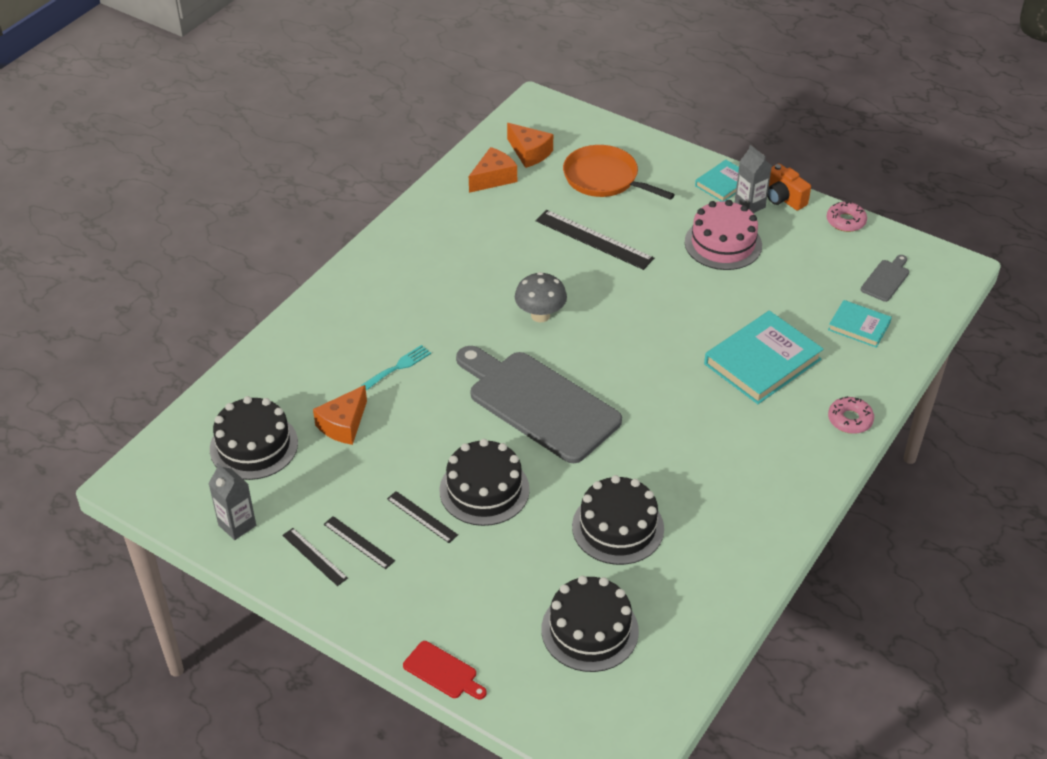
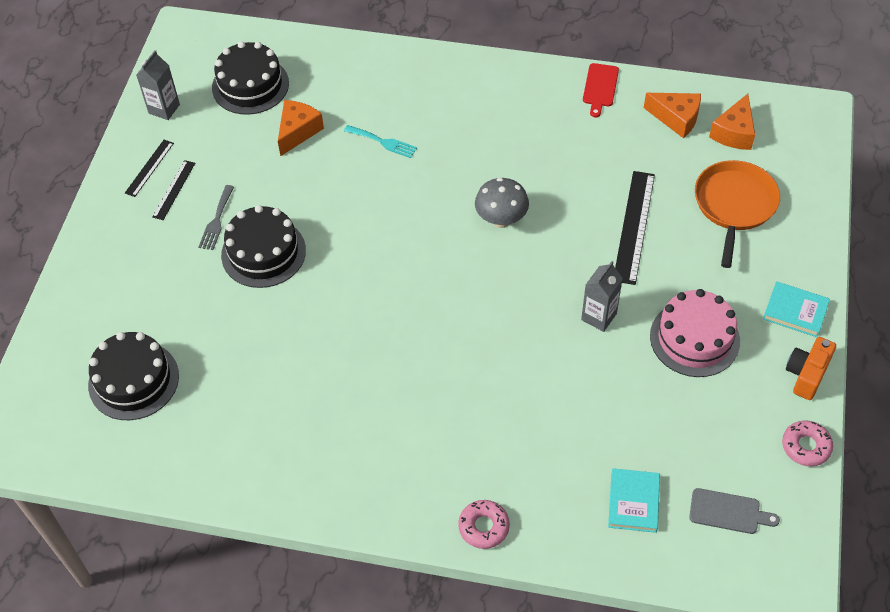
camera: 70 degrees right, 10 degrees up
(343, 425) = (298, 131): orange cheese -> orange cheese turned 105 degrees clockwise
(422, 517) = (216, 221): black ruler -> grey fork
(443, 671) = (60, 292): red cutting board -> red cutting board (600, 87)
(538, 404) = (384, 257): grey cutting board -> none
(618, 527) = (257, 365): black cake -> none
(749, 205) = (774, 345): grey carton -> grey carton (599, 317)
(762, 361) = (531, 423): turquoise book -> none

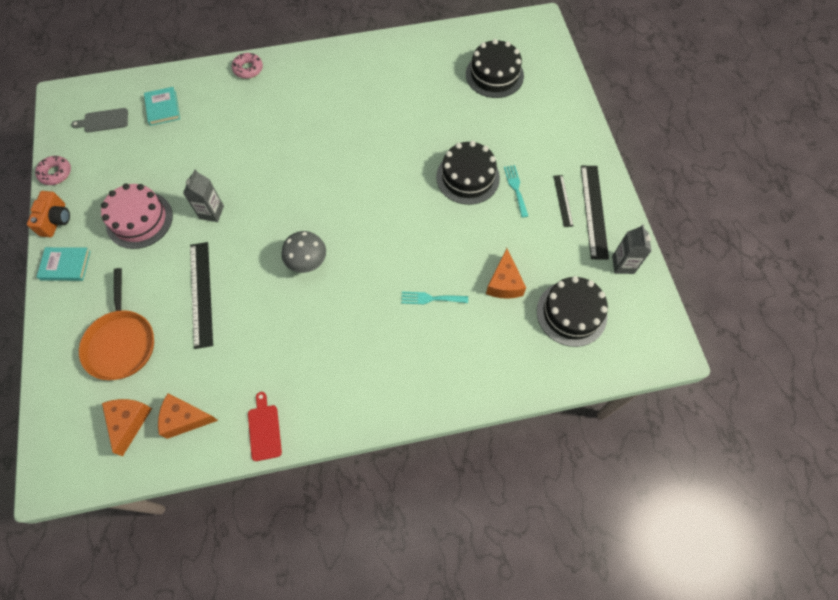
camera: 155 degrees right, 10 degrees up
(149, 168) = (594, 211): black ruler -> black ruler, size x1.79
(216, 221) = (516, 188): grey fork -> turquoise fork

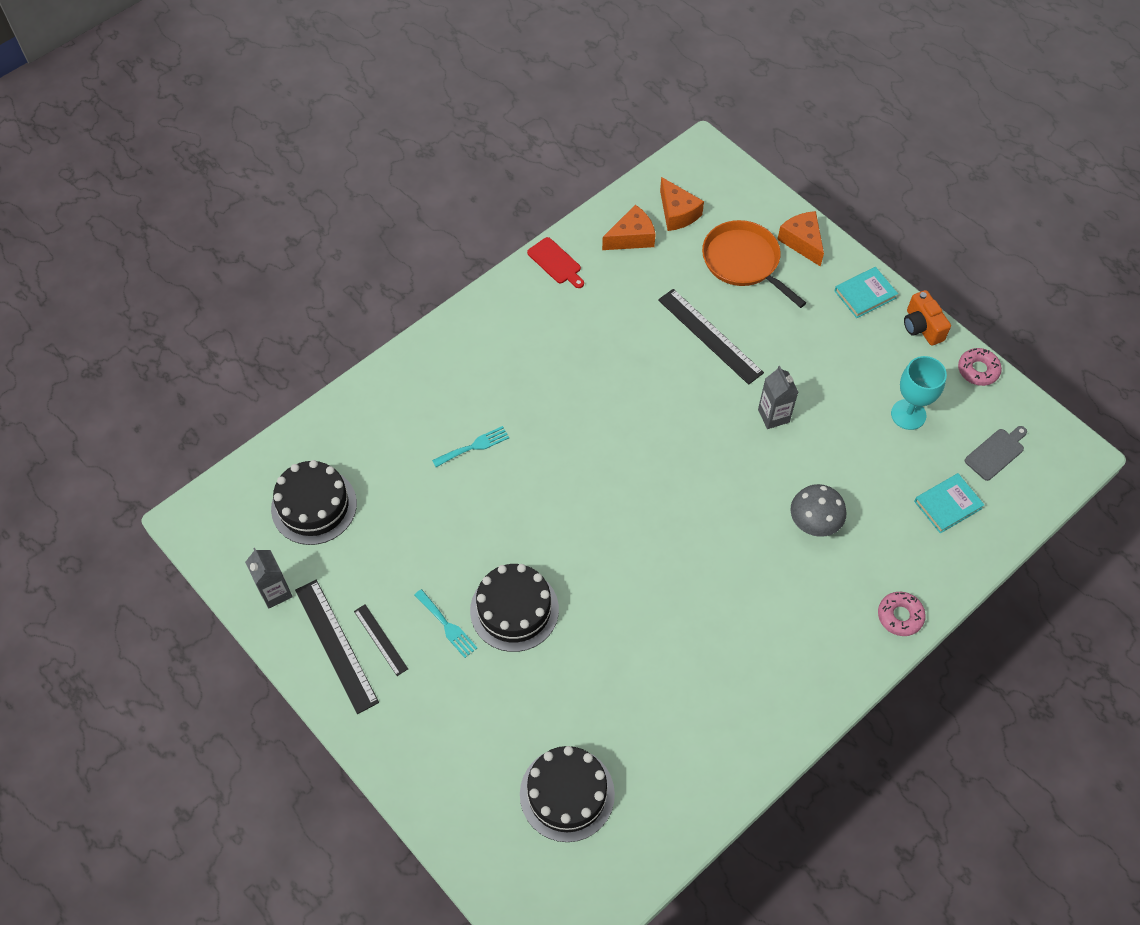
camera: 150 degrees right, 5 degrees down
(128, 169) = (908, 414): none -> turquoise goblet
(139, 220) = (840, 370): pink cake -> none
(163, 108) = (947, 505): turquoise book -> turquoise book turned 75 degrees counterclockwise
(307, 262) = (628, 417): grey mushroom -> grey mushroom (813, 523)
(504, 283) = (403, 502): orange cheese -> orange cheese (802, 242)

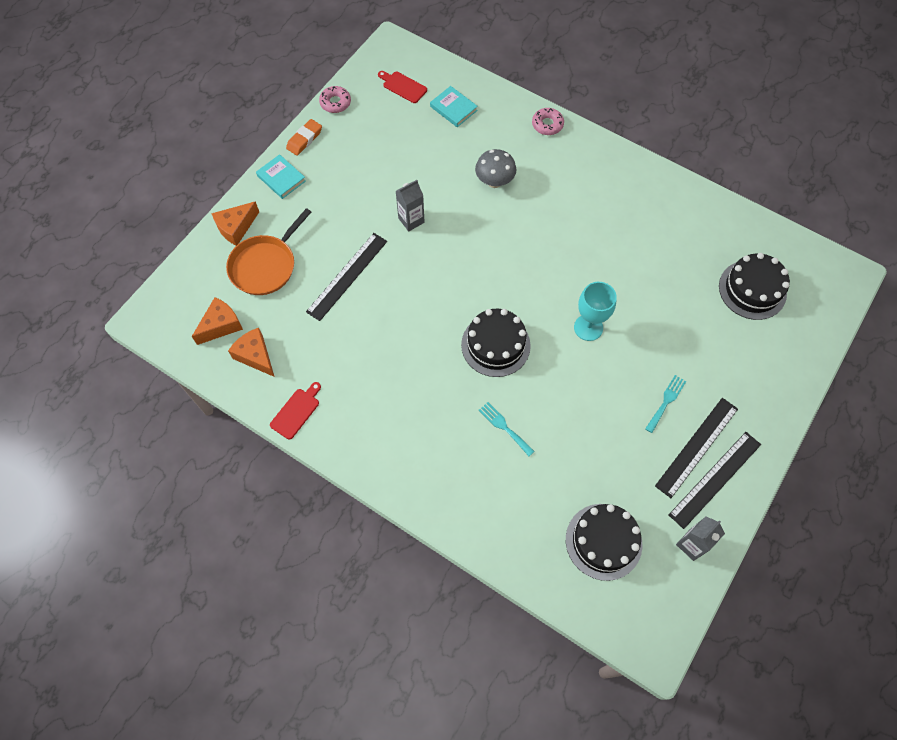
camera: 105 degrees left, 5 degrees up
(380, 639) = (697, 447): black ruler -> black ruler, size x1.79
(514, 610) = (634, 358): black cake -> black cake (495, 345)
(908, 414) = (385, 138): turquoise goblet -> turquoise goblet (588, 327)
(921, 327) = (304, 139): orange camera -> orange eraser
(996, 453) = (403, 86): grey cutting board -> red cutting board

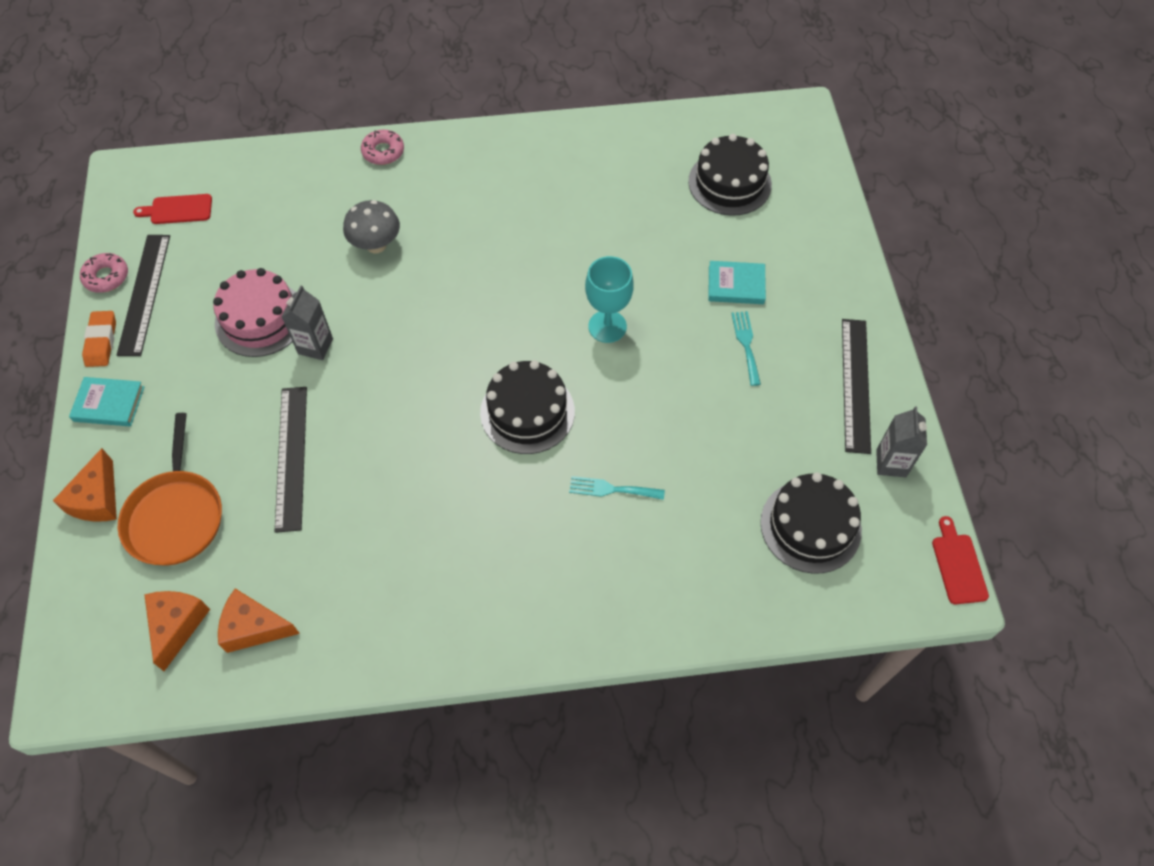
camera: 40 degrees left, 5 degrees down
(296, 411) = (362, 652): red cutting board -> red cutting board (958, 565)
(395, 183) = (260, 319): none -> pink cake
(453, 108) = (260, 197): turquoise book -> turquoise book (736, 285)
(697, 447) = (812, 366): black ruler -> black ruler (144, 294)

